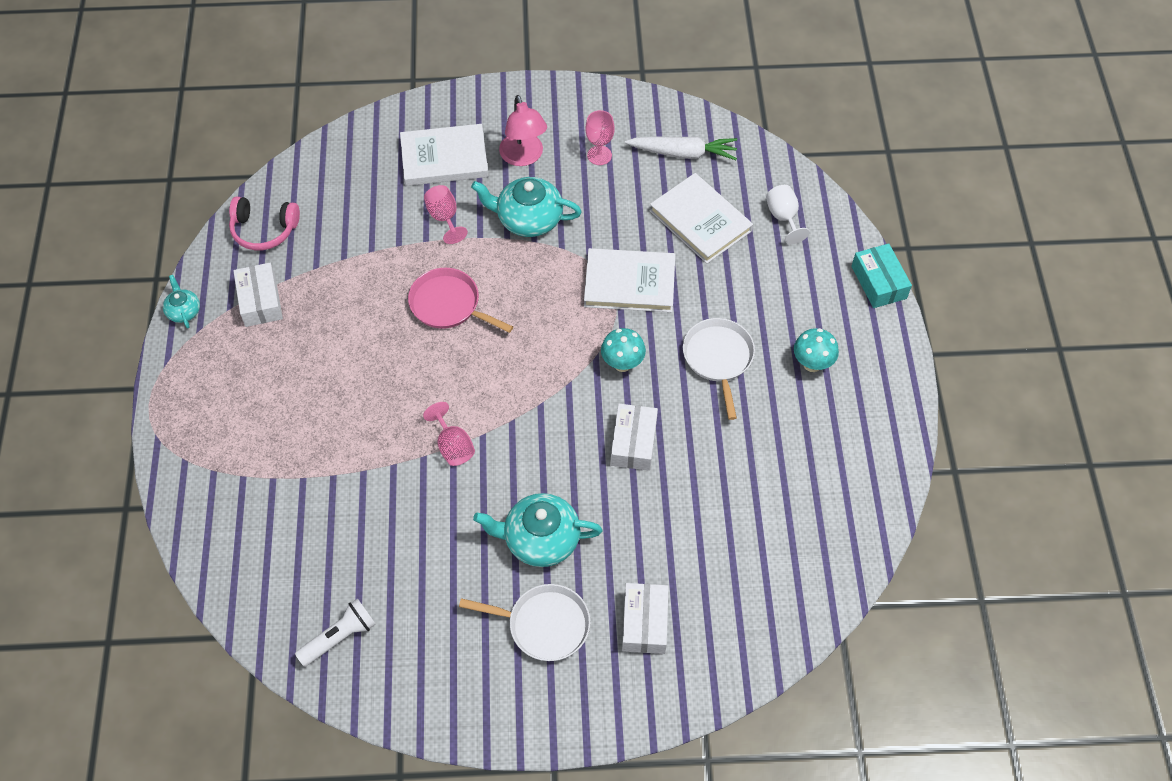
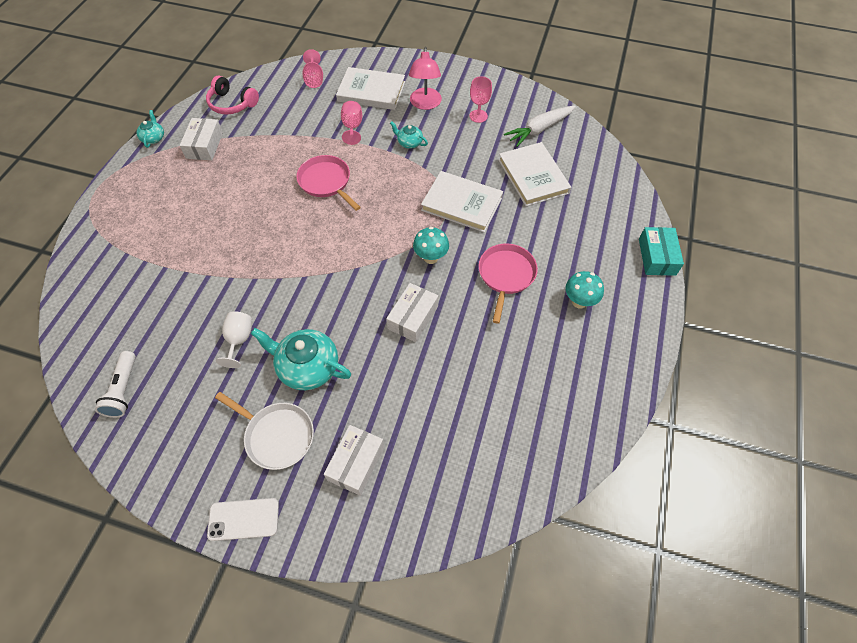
camera: 20 degrees right, 0 degrees up
(339, 637) = (124, 390): white flashlight -> white flashlight turned 105 degrees clockwise
(453, 446) = (279, 278): pink goblet -> pink goblet (314, 79)
(528, 219) = (409, 143): turquoise teapot -> turquoise teapot, size x0.53
(552, 721) = (243, 519): none -> white phone
(683, 153) = (539, 130): white carrot -> white carrot turned 120 degrees clockwise
(718, 358) = (506, 275): white pan -> pink pan
(783, 217) = (597, 191): white goblet -> white goblet (239, 340)

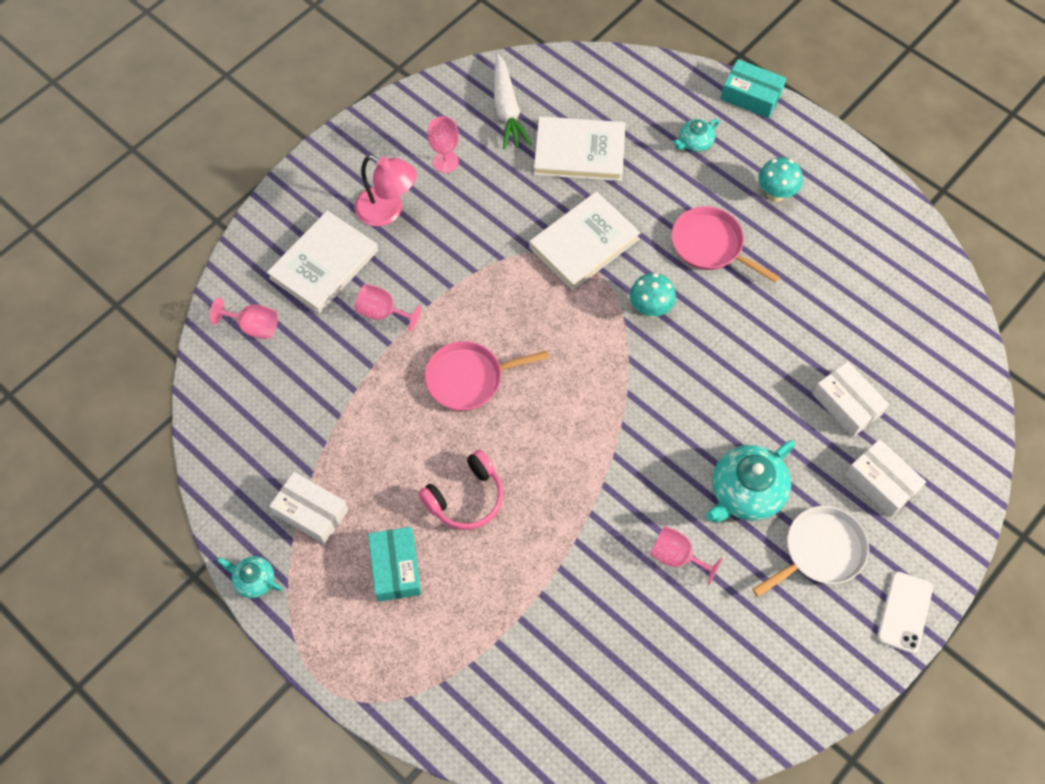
camera: 65 degrees left, 5 degrees up
(124, 390) = (693, 707): white flashlight -> none
(181, 195) = (396, 568): none -> turquoise box
(232, 104) = (241, 452): pink headphones -> pink headphones (466, 498)
(239, 340) = (676, 556): white goblet -> pink goblet
(409, 143) = (450, 257): turquoise teapot -> turquoise teapot (694, 142)
(413, 317) = (725, 360): white box -> white box (846, 404)

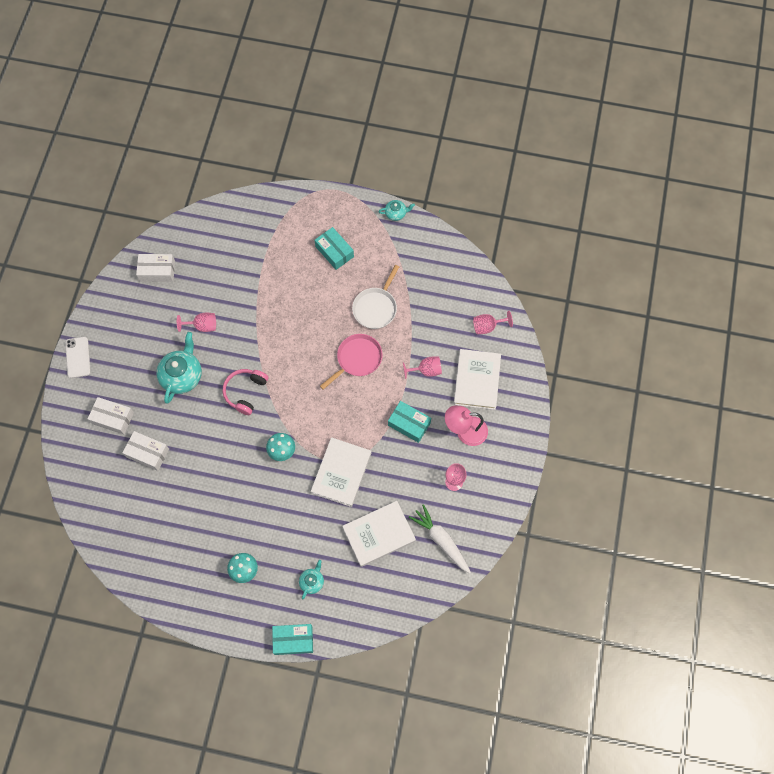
camera: 150 degrees right, 5 degrees up
(311, 512) = (391, 254): white box -> white box (157, 271)
(454, 257) = (409, 424): none -> turquoise box
(466, 498) = (321, 299): pink headphones -> pink headphones (245, 392)
(710, 245) = (267, 512): pink pan -> none
(820, 551) = (131, 366): white pan -> white pan (376, 308)

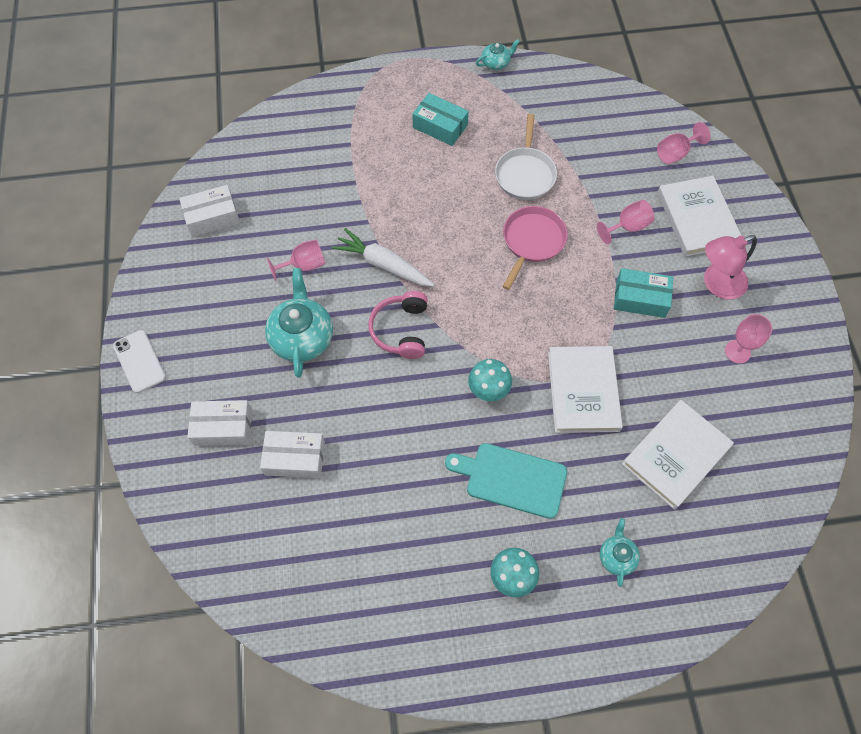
camera: 20 degrees left, 5 degrees down
(271, 512) = (511, 479): none -> turquoise cutting board
(293, 640) = (632, 655): turquoise box -> none
(441, 540) = (763, 433): white carrot -> white carrot (383, 265)

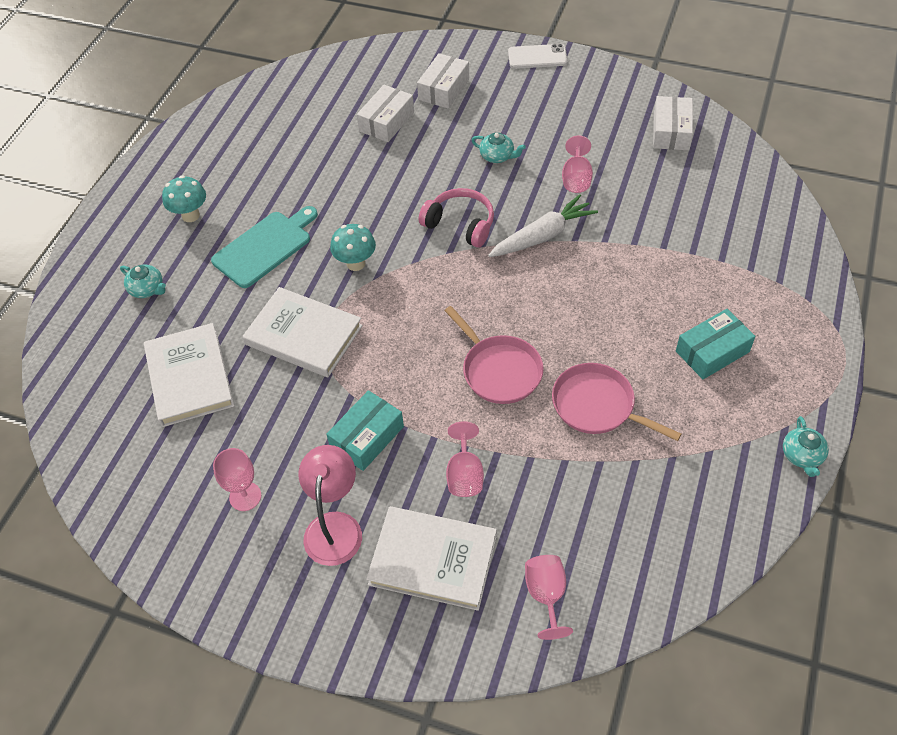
camera: 120 degrees right, 10 degrees down
(302, 337) = (497, 156): turquoise teapot -> turquoise teapot, size x0.53
(525, 174) = (597, 405): white pan -> pink pan

